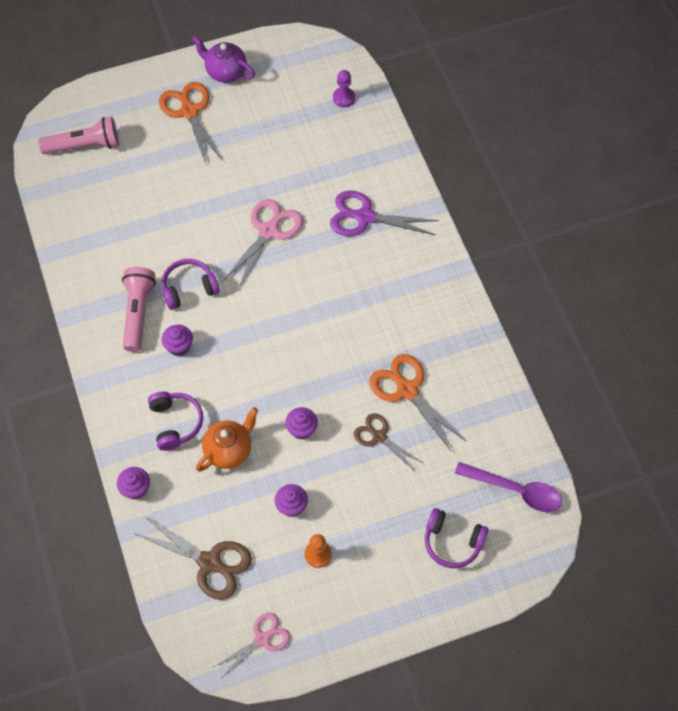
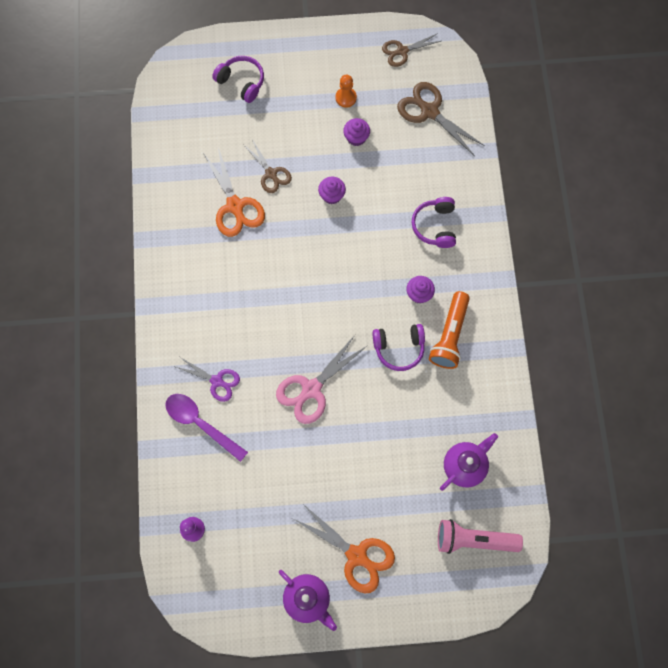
camera: 165 degrees left, 10 degrees up
(103, 201) = (464, 466): none -> purple teapot
(135, 488) = (477, 181): purple cupcake -> none
(138, 313) = (450, 335): pink flashlight -> orange flashlight
(189, 111) = (357, 556): orange scissors -> orange scissors turned 45 degrees counterclockwise
(229, 450) = (395, 193): orange teapot -> none
(263, 639) = (401, 51): pink scissors -> brown scissors
(364, 217) = (217, 381): purple scissors -> purple scissors, size x0.64
(516, 490) = (179, 107): purple spoon -> purple spoon (200, 423)

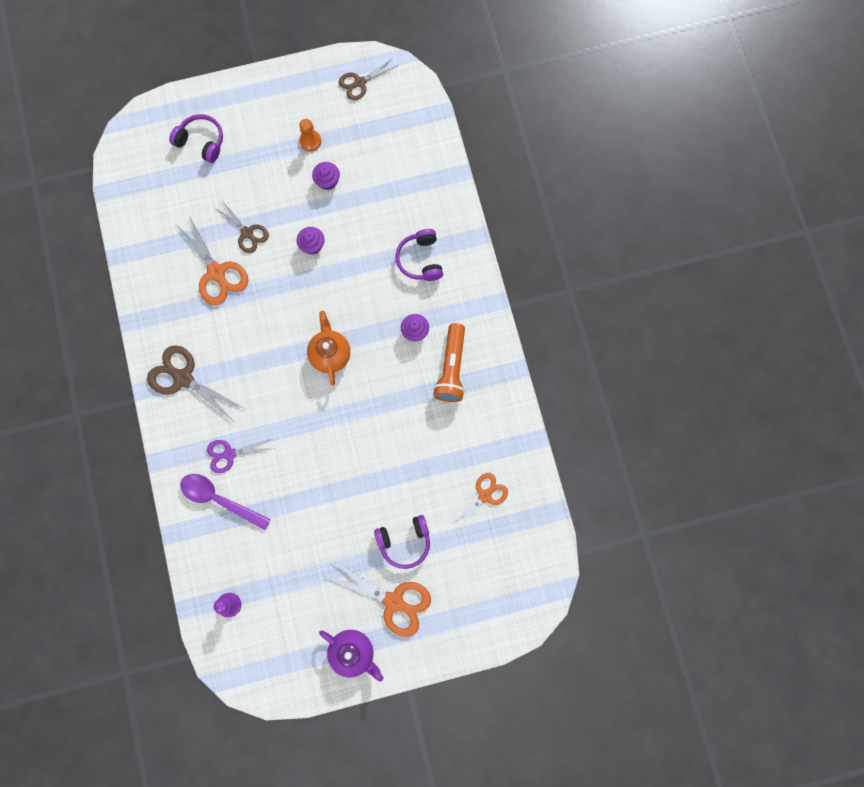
camera: 10 degrees left, 5 degrees up
(217, 381) = (229, 454): purple scissors -> purple scissors turned 150 degrees clockwise
(311, 390) = (323, 446): pink scissors -> none
(332, 302) = (330, 354): none -> orange teapot
(399, 348) = (403, 390): purple headphones -> purple headphones (404, 542)
(429, 111) = (396, 141): brown scissors -> brown scissors (182, 378)
(464, 466) = (485, 495): purple teapot -> orange scissors
(474, 540) = (505, 566): pink flashlight -> none

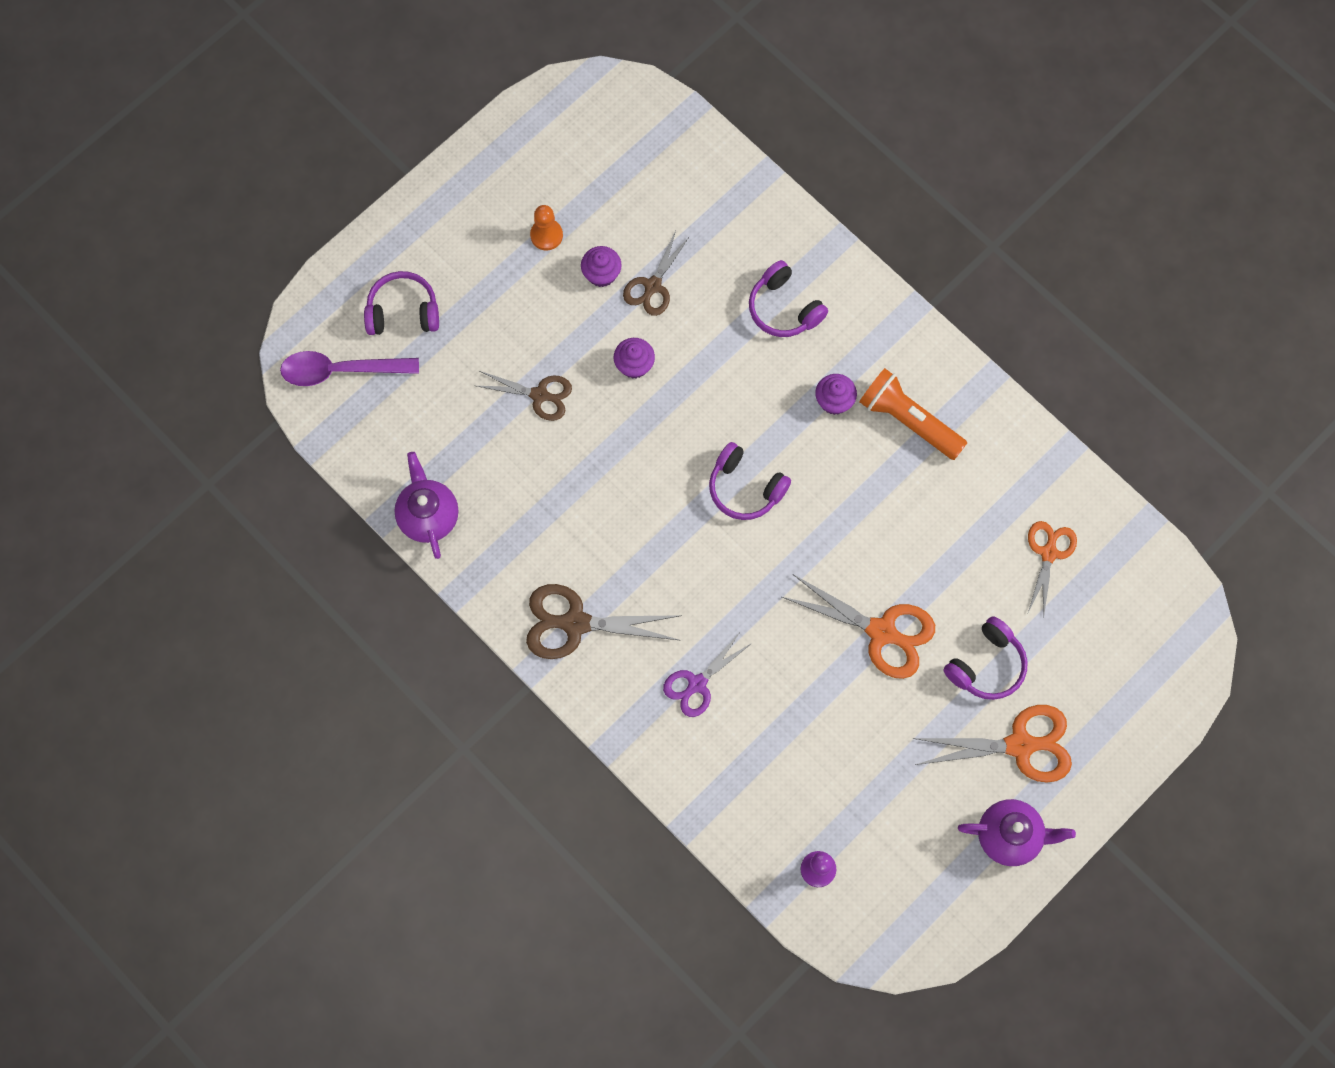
camera: 30 degrees left, 5 degrees down
(141, 268) = (428, 516): none -> purple teapot
(217, 273) = (533, 467): orange scissors -> orange scissors (883, 632)
(219, 499) = (720, 747): purple spoon -> purple spoon (340, 370)
(330, 354) = (745, 488): orange teapot -> purple headphones
(359, 83) = (562, 128): brown scissors -> brown scissors (652, 287)
(451, 368) = (909, 421): orange flashlight -> orange flashlight turned 150 degrees clockwise

